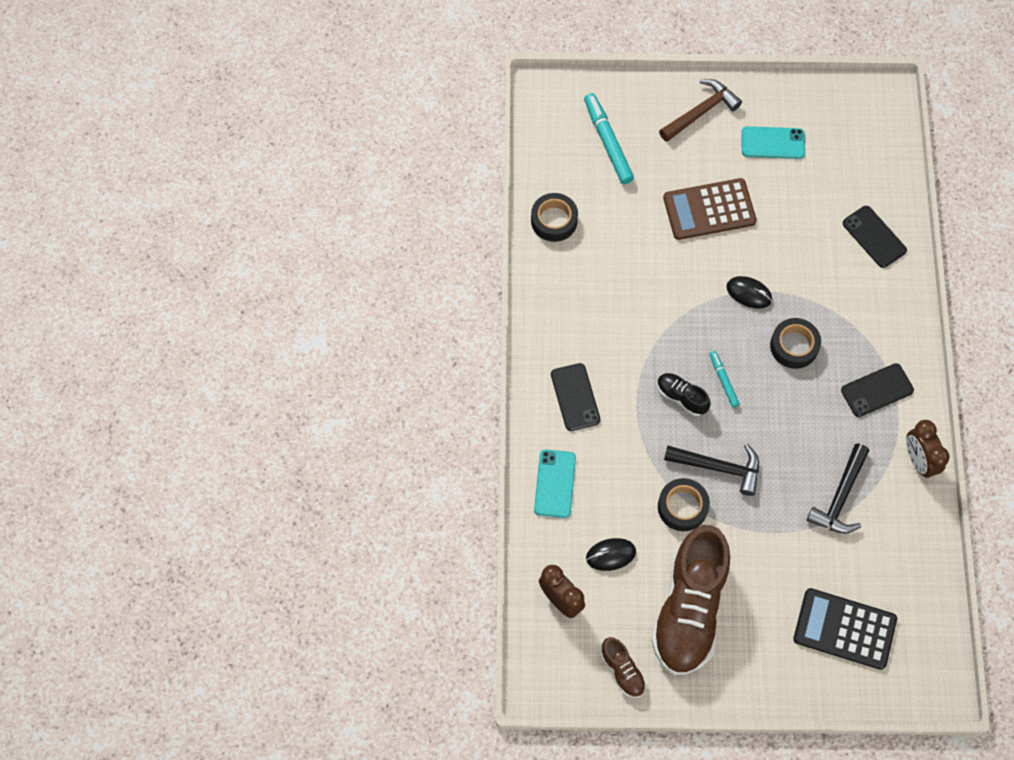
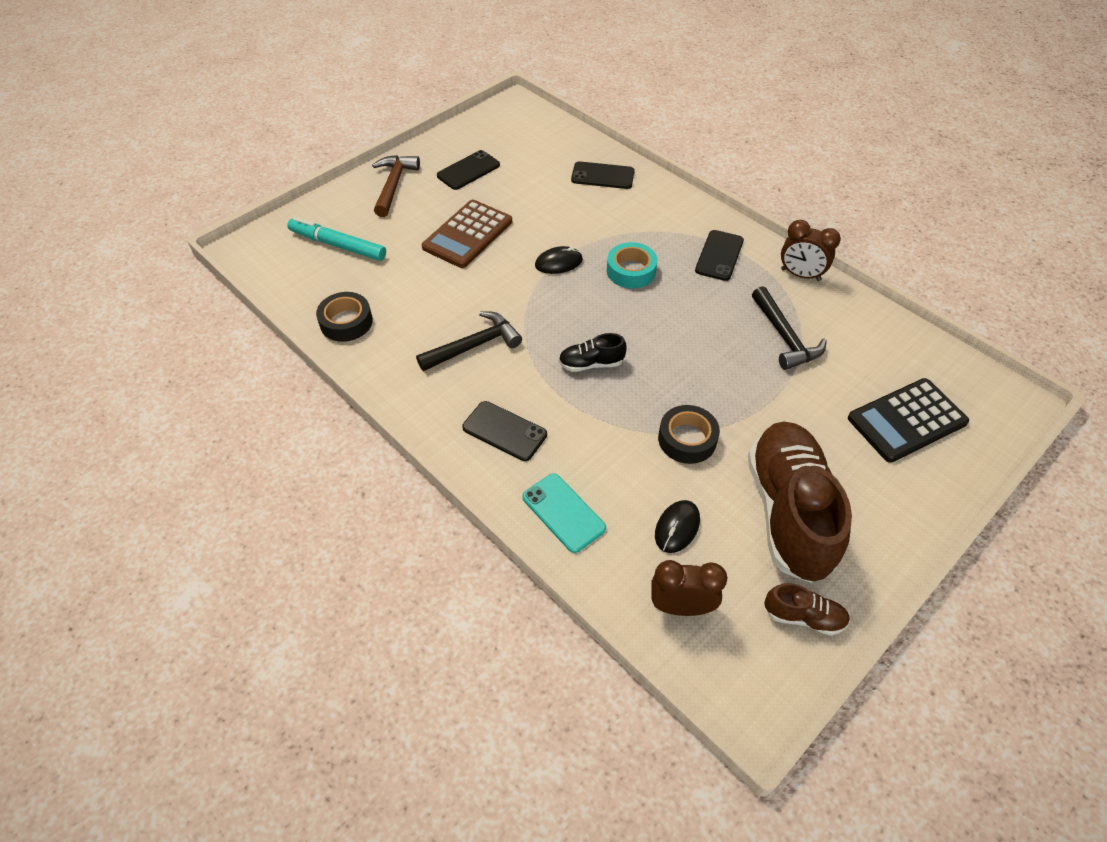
camera: 45 degrees left, 15 degrees down
(689, 609) = (788, 512): brown shoe -> brown shoe turned 150 degrees counterclockwise
(718, 467) = (678, 389): black hammer -> black hammer (474, 346)
(723, 380) = (608, 329): turquoise marker -> none
(773, 143) = (468, 170): turquoise phone -> black phone
(794, 346) = (631, 271): black tape -> turquoise tape

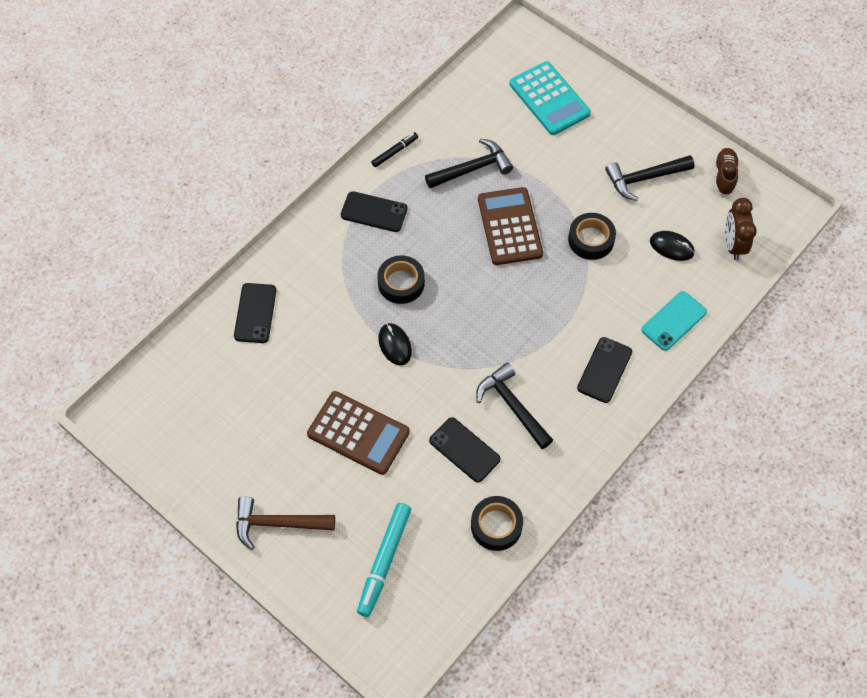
camera: 95 degrees left, 10 degrees up
(468, 170) = (249, 447): black phone -> black phone (464, 450)
(591, 364) = (521, 310): black shoe -> none
(631, 271) = (401, 283): turquoise tape -> black tape
(704, 363) = (509, 226): none -> brown calculator
(788, 512) = (644, 178): brown shoe -> black hammer
(800, 275) = (394, 152): brown clock -> black marker
(907, 420) = (549, 99): black calculator -> turquoise calculator

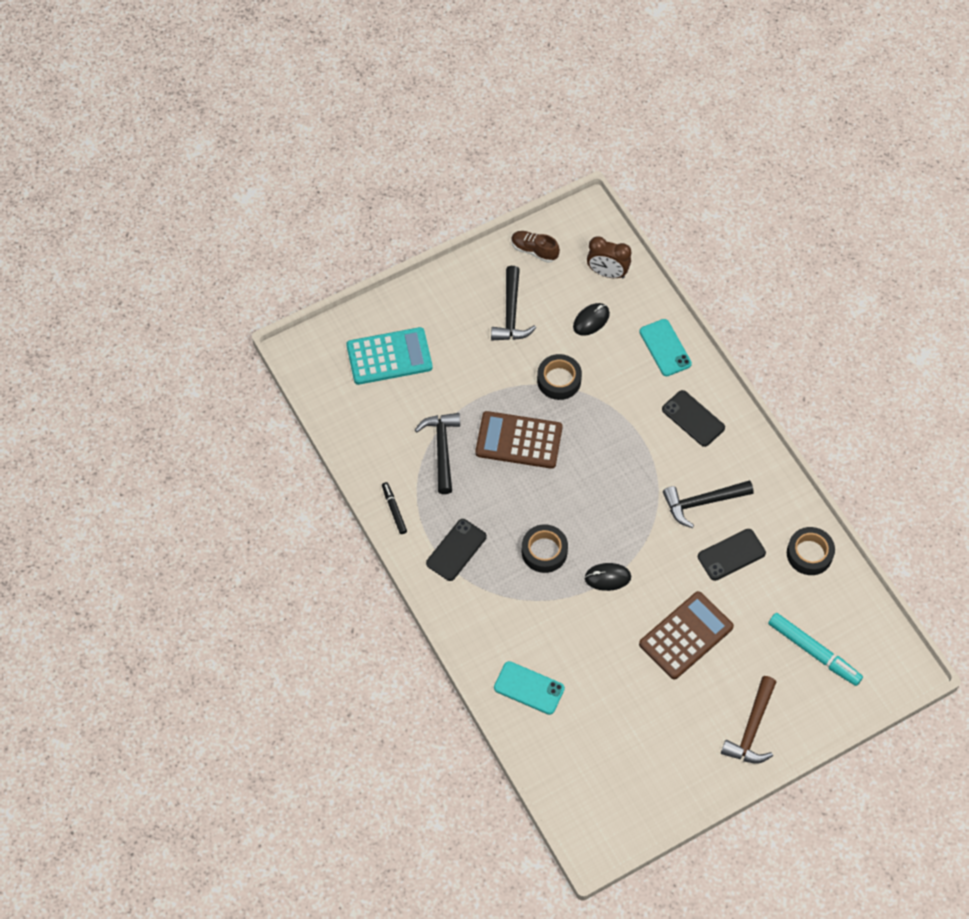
camera: 70 degrees left, 0 degrees up
(255, 313) = (529, 688): black phone -> turquoise phone

